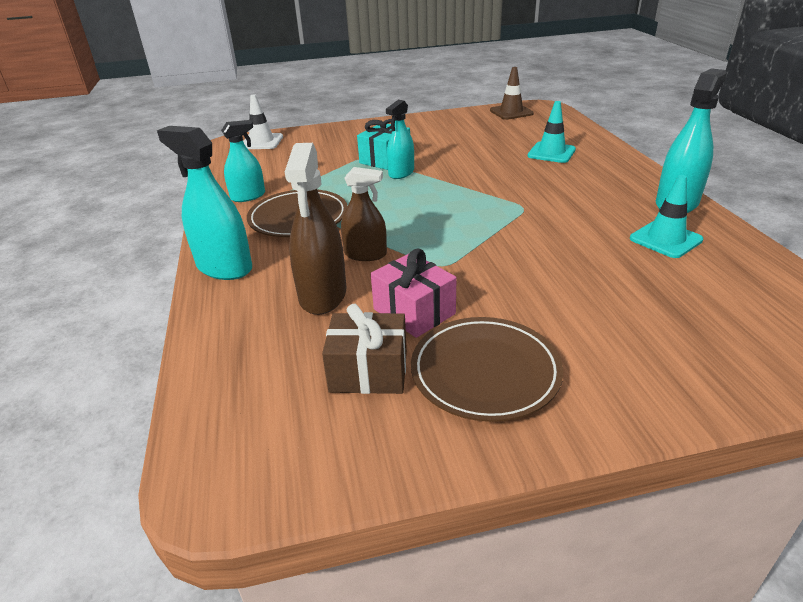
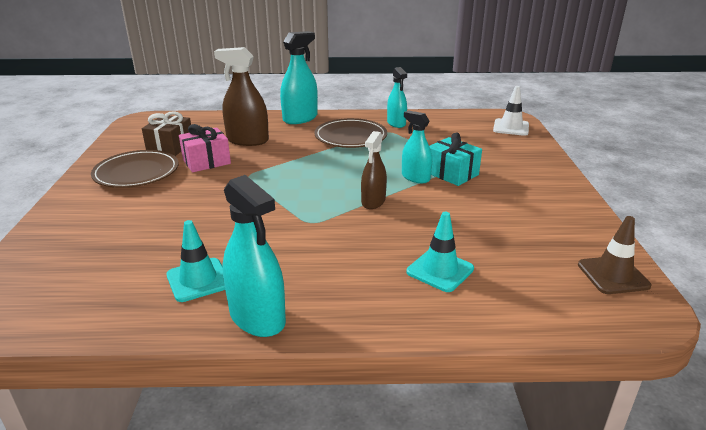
camera: 100 degrees right, 5 degrees down
(365, 254) = (283, 154): brown spray bottle -> brown spray bottle (373, 201)

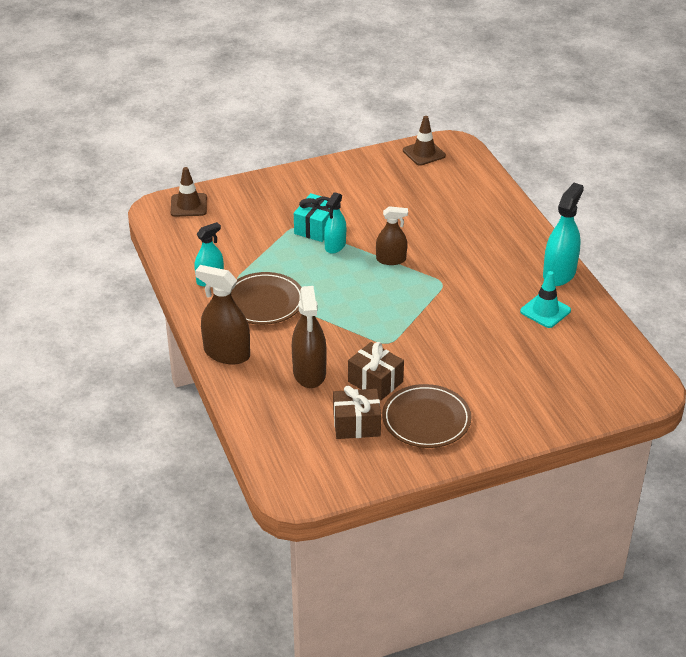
camera: 110 degrees left, 10 degrees up
(206, 162) = (375, 382): pink gift -> brown gift
(300, 118) = (227, 353): turquoise spray bottle -> brown spray bottle
(440, 270) = (463, 215): turquoise traffic cone -> none
(511, 127) = (188, 205): white traffic cone -> brown traffic cone

